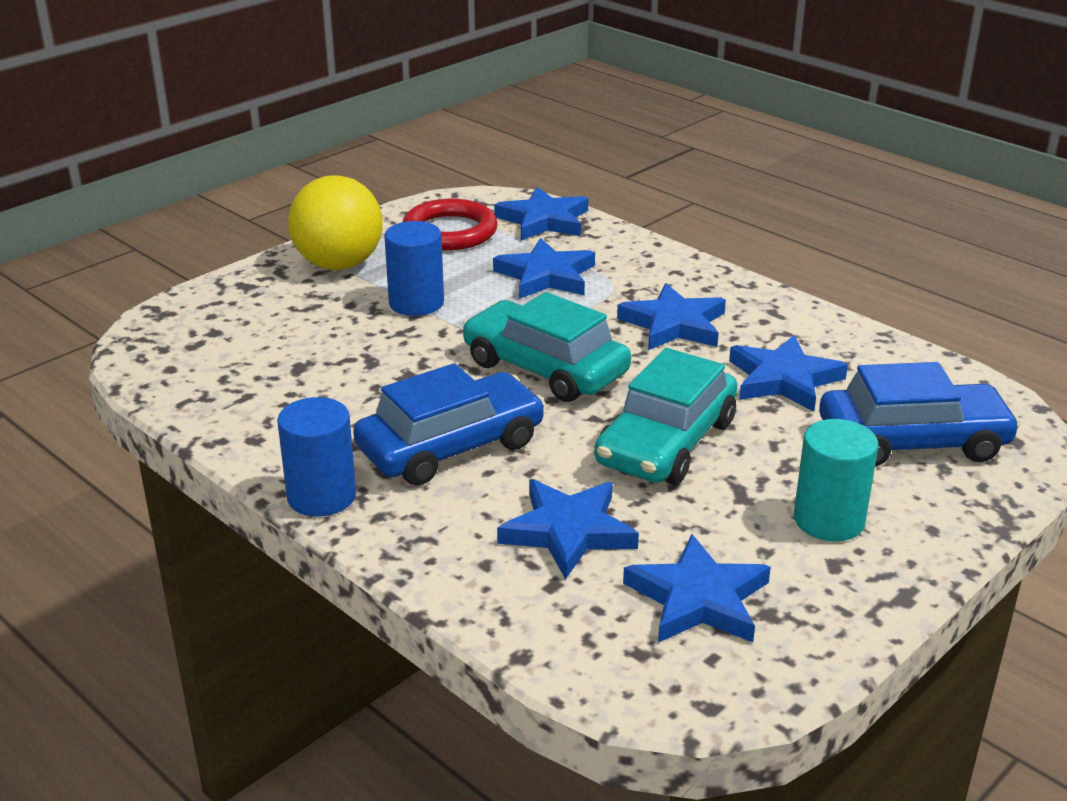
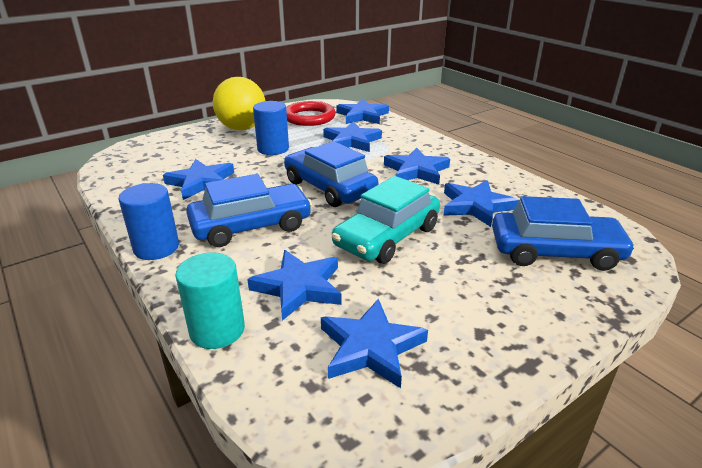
camera: 10 degrees right, 0 degrees up
(327, 379) = (201, 182): none -> blue star
(545, 368) = (329, 187): turquoise car -> blue car
(829, 520) = (483, 299): turquoise cylinder -> turquoise cylinder (217, 330)

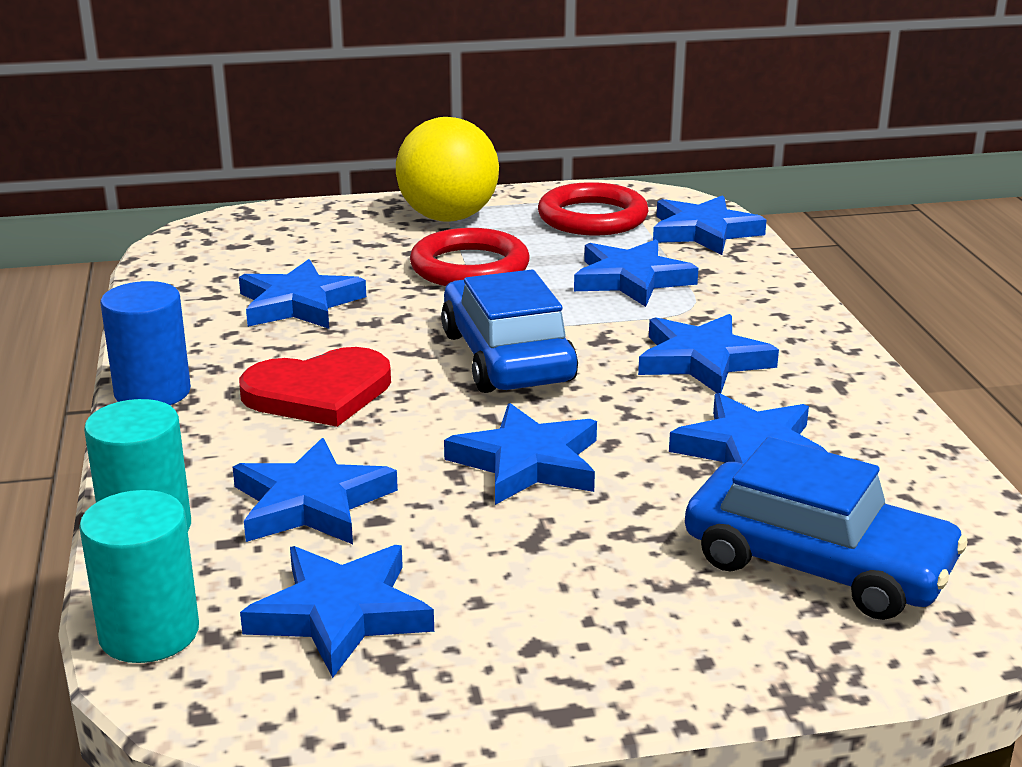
camera: 25 degrees right, 5 degrees down
(251, 226) = (319, 392): blue car -> red heart
(272, 397) = (149, 633): none -> turquoise cylinder
(273, 149) = (469, 267): blue cylinder -> red ring
(387, 236) = (527, 462): turquoise car -> blue star

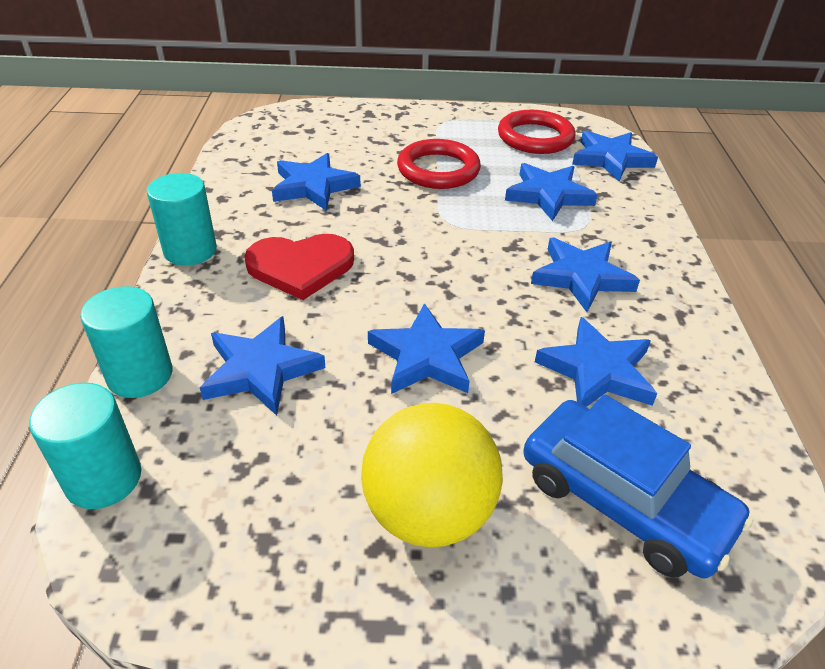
camera: 10 degrees right, 15 degrees up
(152, 392) = (190, 250): blue cylinder -> turquoise cylinder
(341, 614) = (245, 485): blue star -> none
(448, 217) = (436, 126): yellow ball -> yellow ball (428, 512)
(507, 357) = (441, 254): blue car -> none

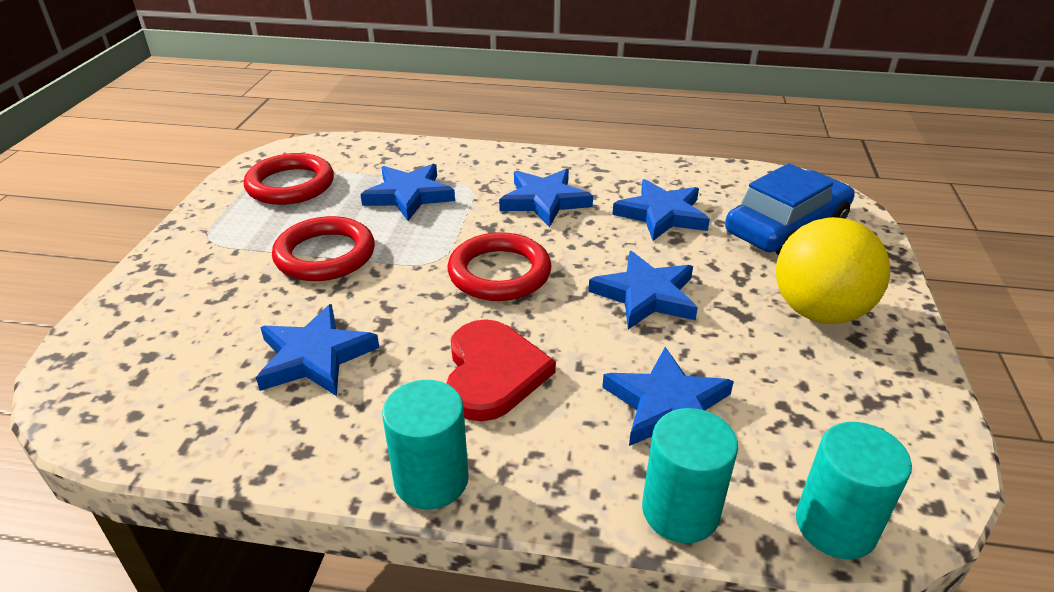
camera: 80 degrees left, 5 degrees down
(439, 258) = (499, 273): none -> red ring
(611, 159) = (359, 153): blue star -> none

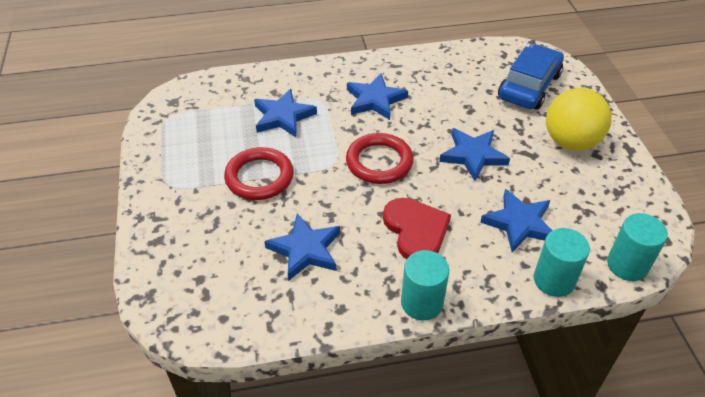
camera: 20 degrees left, 10 degrees up
(290, 185) = (193, 127): red ring -> none
(662, 214) = (453, 93): blue star -> none

